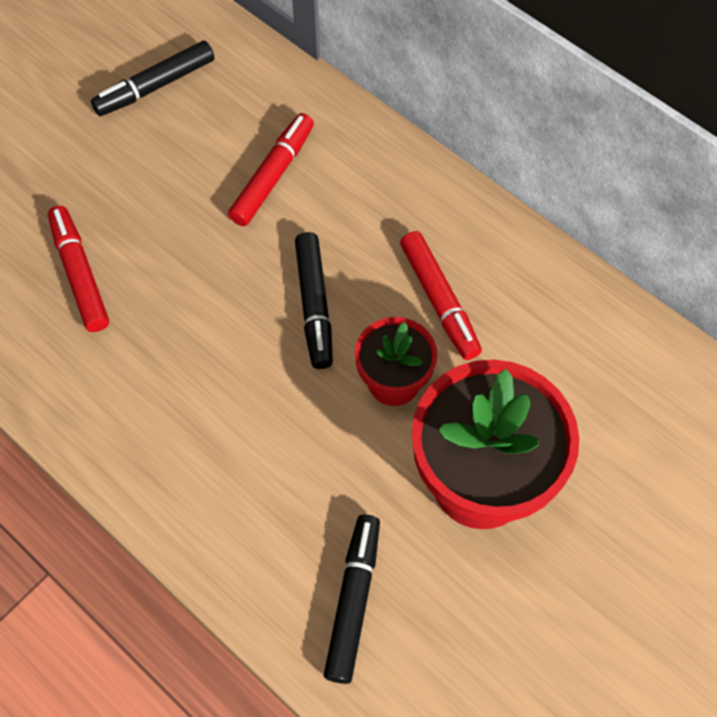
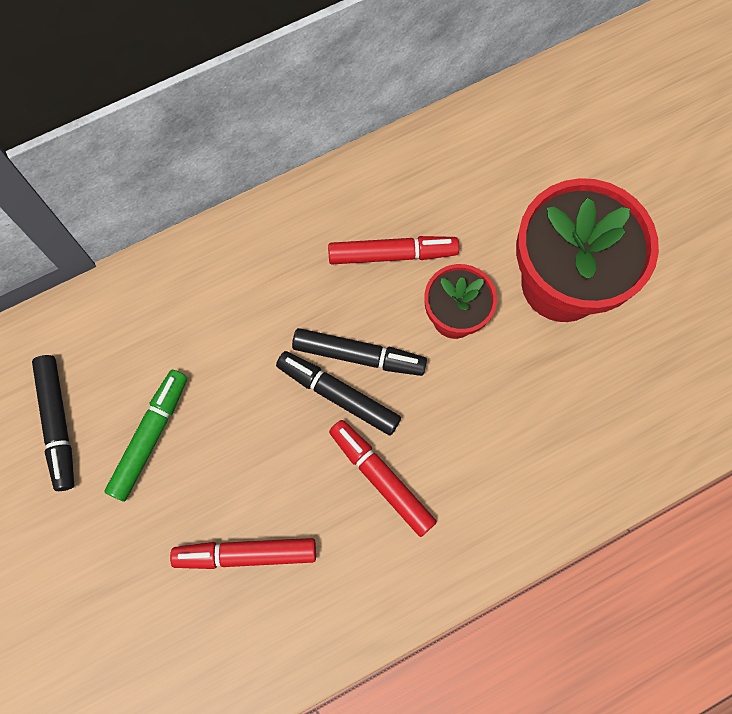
camera: 70 degrees left, 10 degrees up
(168, 159) = (150, 436): none -> green marker
(273, 175) = (210, 347): red marker -> red marker (381, 479)
(353, 600) = (629, 413): black marker -> black marker (338, 395)

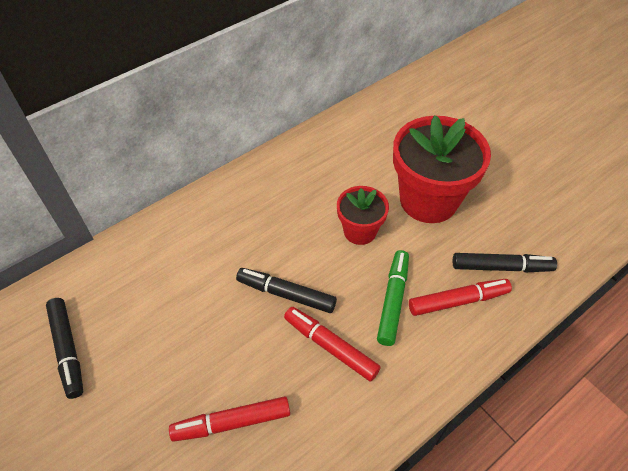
camera: 10 degrees left, 20 degrees down
(150, 436) = (143, 346): green marker -> green marker (393, 300)
(359, 355) = (296, 266): black marker -> black marker (501, 267)
(392, 254) = (307, 200): red marker -> red marker (458, 301)

